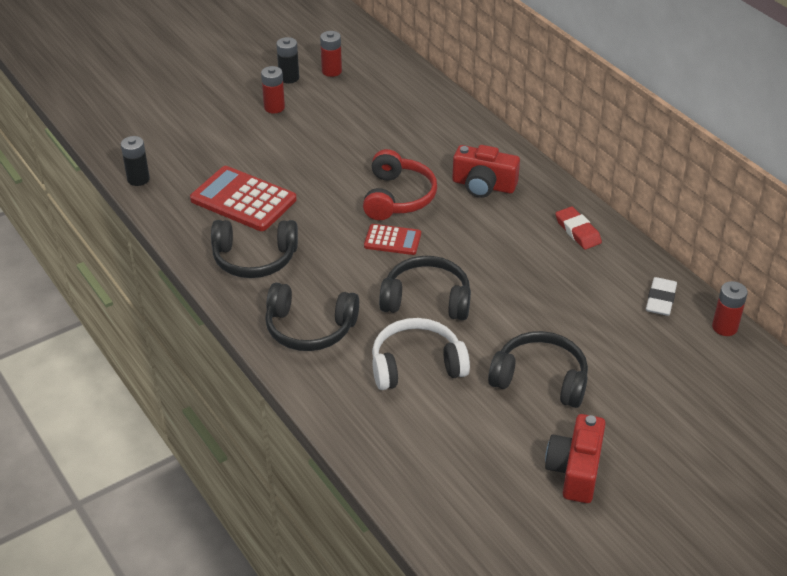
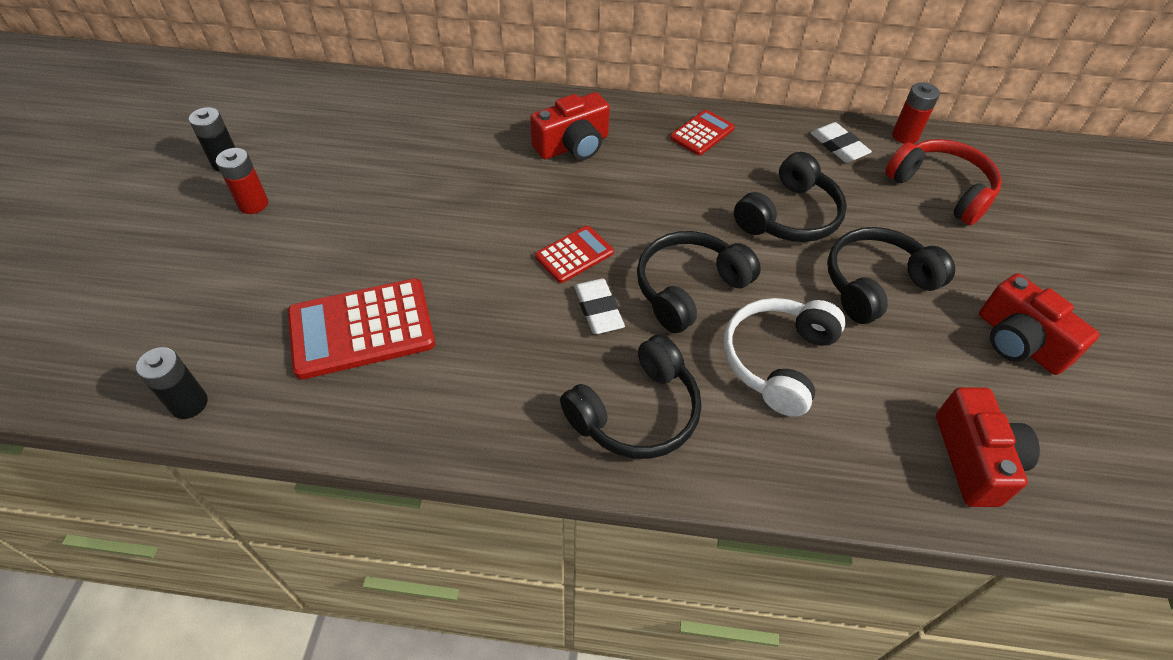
camera: 50 degrees left, 10 degrees up
(254, 258) = (469, 385): black headphones -> black headphones (789, 216)
(331, 71) = (267, 129): red battery -> none
(363, 273) = (598, 309): none -> white eraser
(397, 197) = (516, 209): red headphones -> red headphones (941, 189)
(442, 485) = (974, 459): none -> red camera
(577, 231) = (702, 133): red eraser -> red calculator

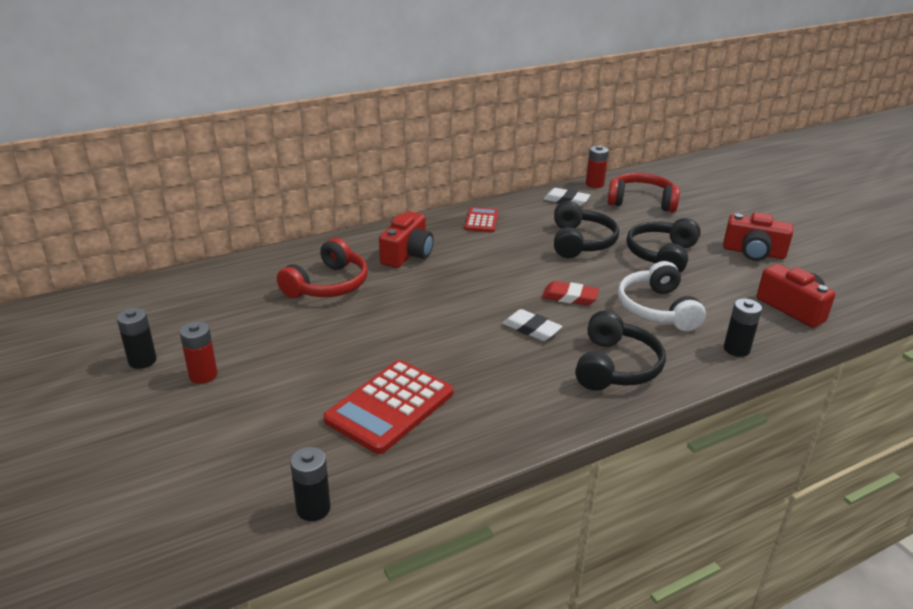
camera: 35 degrees left, 20 degrees down
(457, 149) = (328, 285): none -> red headphones
(574, 255) = (481, 308): red calculator -> none
(689, 288) = (570, 297): black headphones -> red eraser
(816, 475) = (736, 349): none -> black battery

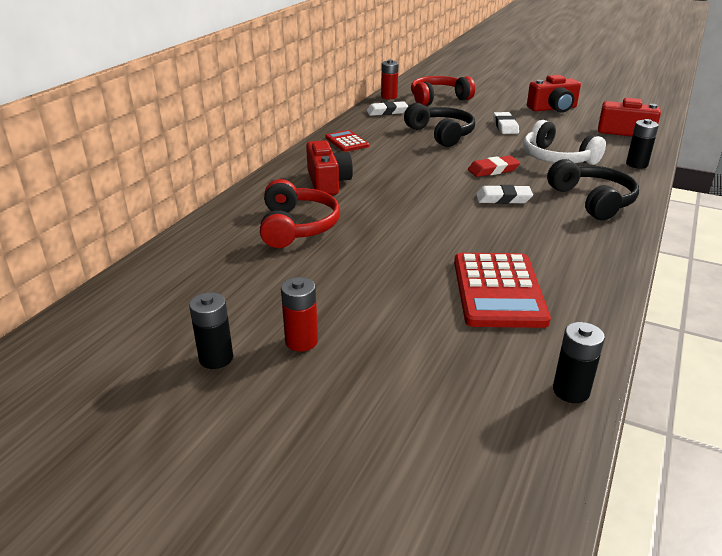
camera: 35 degrees left, 0 degrees up
(662, 255) = (505, 126): black headphones -> white eraser

